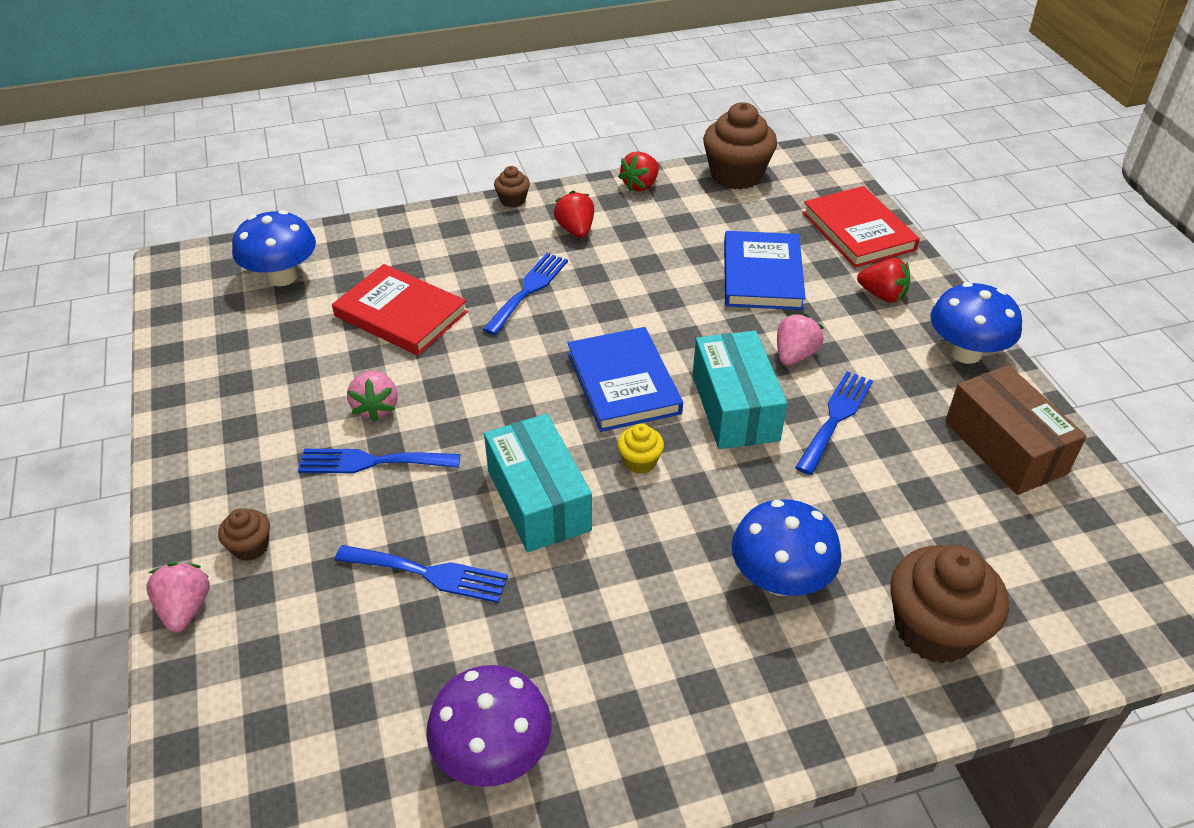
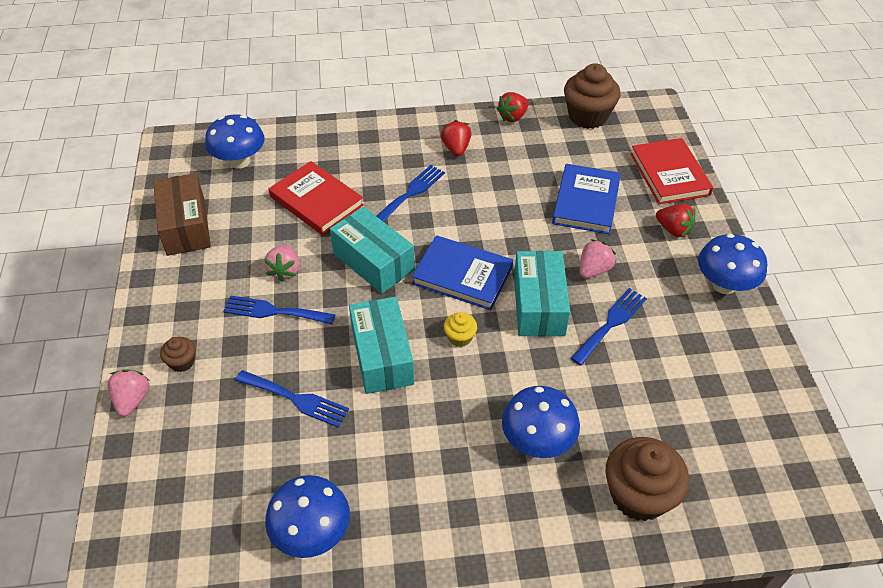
camera: 10 degrees right, 5 degrees up
(493, 754) = (312, 533): purple mushroom -> blue mushroom
(497, 381) = (373, 262): none -> turquoise box
(513, 200) = (415, 118): brown cupcake -> none
(623, 383) = (462, 275): blue book -> blue book turned 60 degrees counterclockwise
(1005, 447) = (732, 364): brown box -> brown box (186, 226)

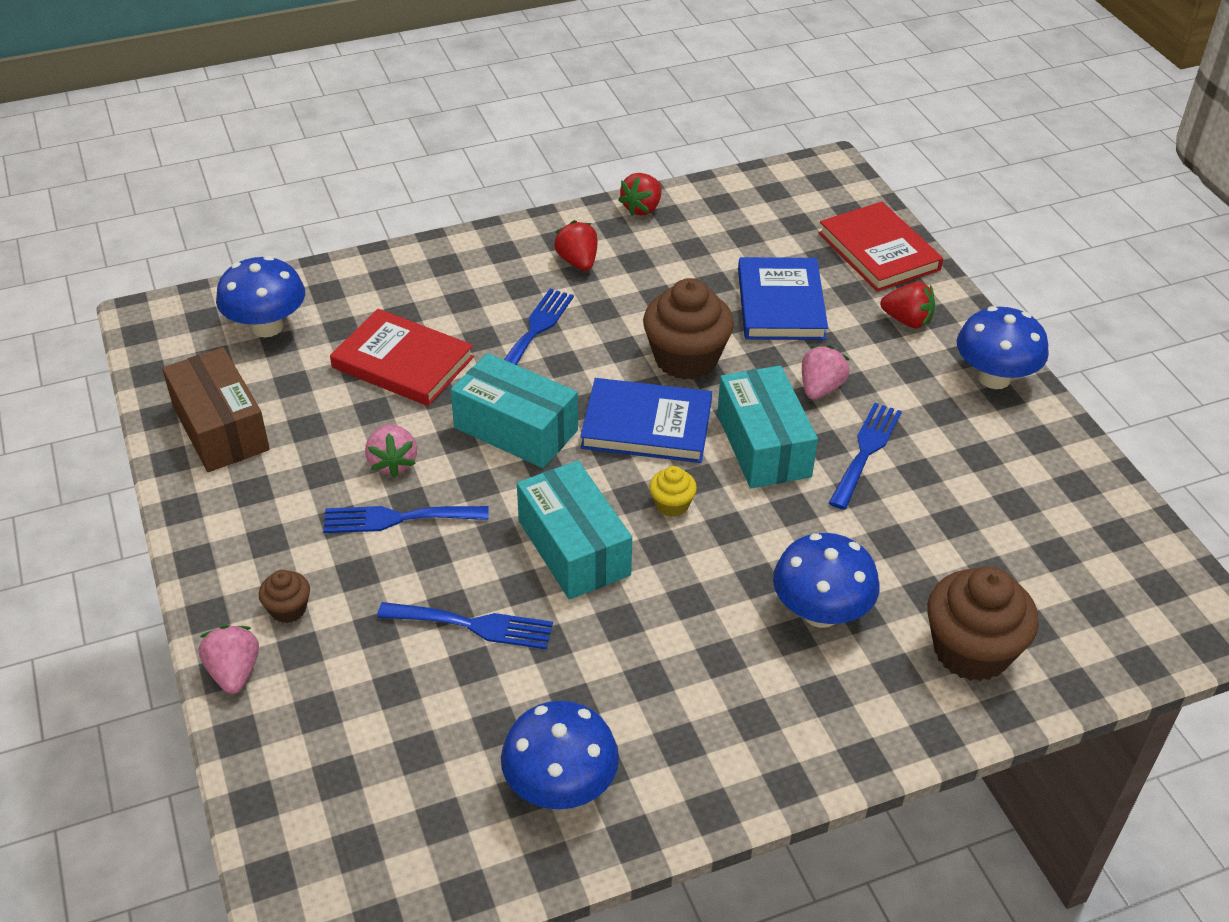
camera: 15 degrees left, 5 degrees down
(587, 116) = (744, 193): brown cupcake -> brown cupcake (686, 359)

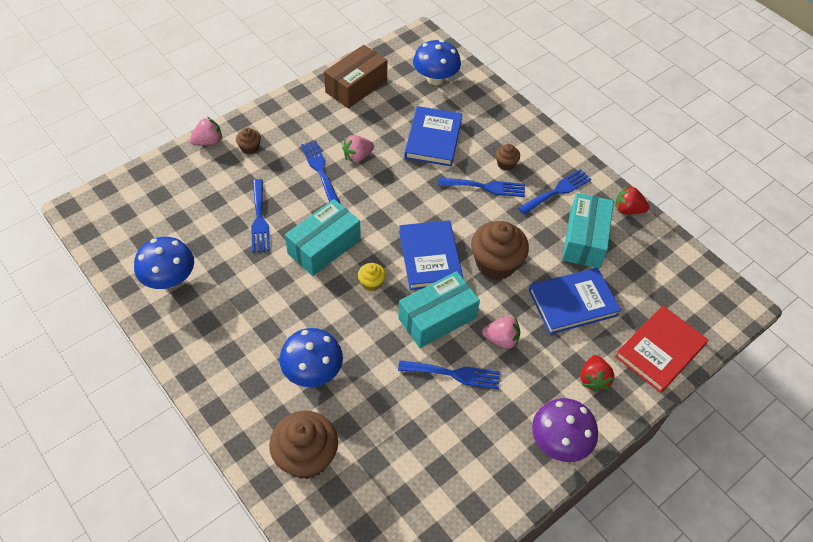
camera: 70 degrees right, 10 degrees up
(403, 362) = (433, 139): red book -> blue book
(499, 298) = (506, 164): none -> brown cupcake
(516, 429) = (402, 199): turquoise box -> turquoise box (584, 240)
(578, 262) = (557, 191): red strawberry -> blue fork
(994, 378) = (559, 442): blue mushroom -> purple mushroom

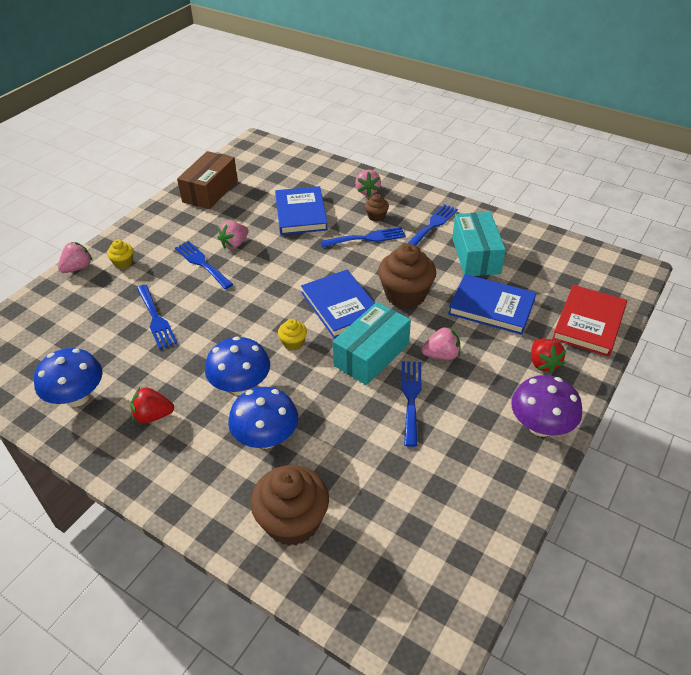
camera: 15 degrees left, 10 degrees down
(250, 148) = (123, 263): brown cupcake -> yellow cupcake
(324, 246) = (232, 325): turquoise box -> none
(435, 79) = (282, 169): blue mushroom -> blue mushroom (241, 386)
(454, 374) = (411, 398): blue fork -> blue fork turned 75 degrees counterclockwise
(509, 130) = (367, 191): none -> pink strawberry
(572, 303) = (491, 307): blue book -> blue book turned 60 degrees clockwise
(628, 210) = (501, 224): red strawberry -> red strawberry (153, 415)

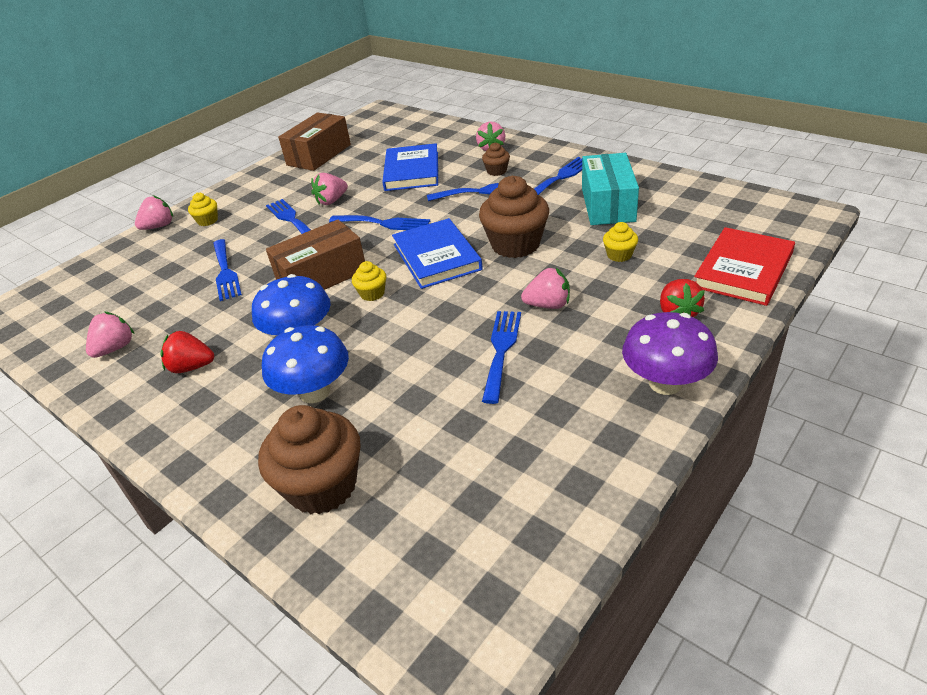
camera: 10 degrees right, 5 degrees down
(77, 397) = (115, 348): blue mushroom -> pink strawberry
(245, 324) = (322, 276): none -> brown box
(287, 270) = (384, 223): none -> blue fork
(371, 354) = (462, 305): turquoise box -> none
(491, 307) = (619, 255): blue book -> yellow cupcake

